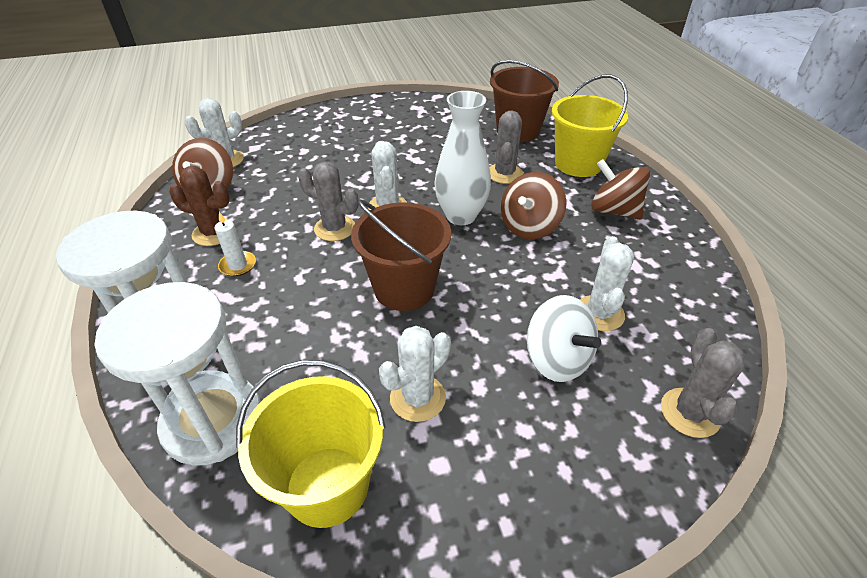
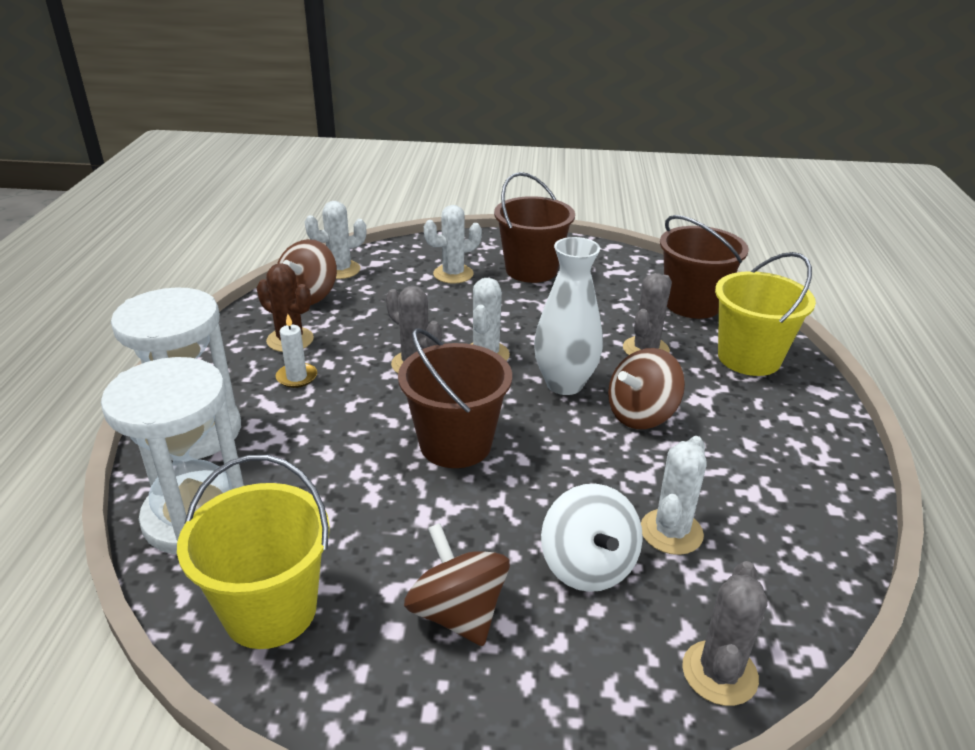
camera: 20 degrees right, 10 degrees down
(385, 128) = (531, 270): none -> brown bucket
(417, 398) = (407, 557): white cactus -> white cactus (453, 274)
(614, 210) = (763, 422): brown spinning top -> brown spinning top (457, 613)

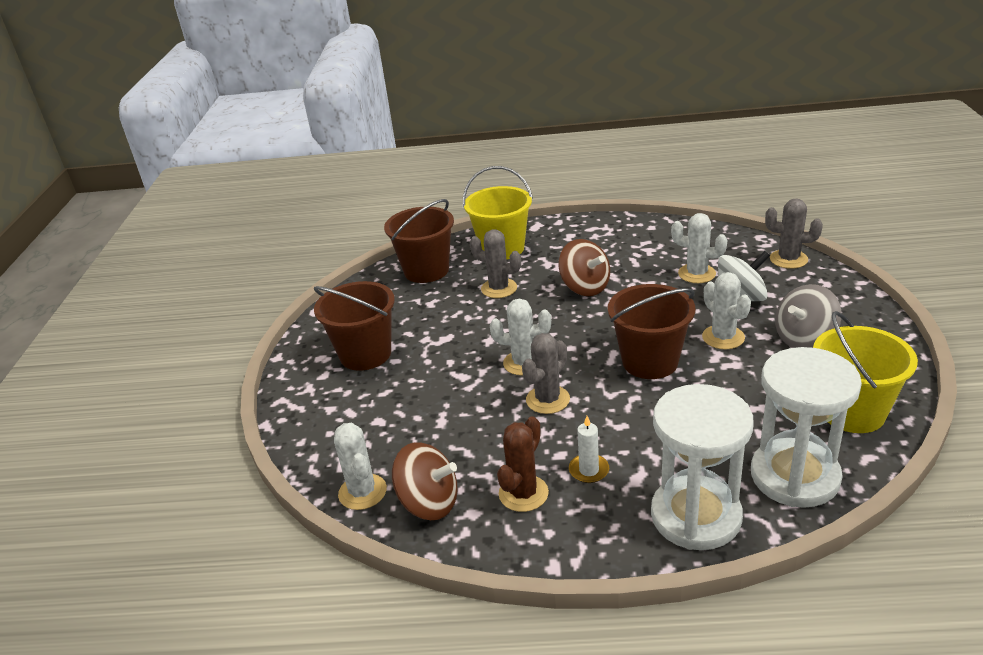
camera: 90 degrees left, 0 degrees up
(453, 274) = (374, 403): white cactus -> white cactus (723, 337)
(457, 613) = (804, 339): brown spinning top -> grey spinning top
(564, 384) = (556, 321): white vase -> none

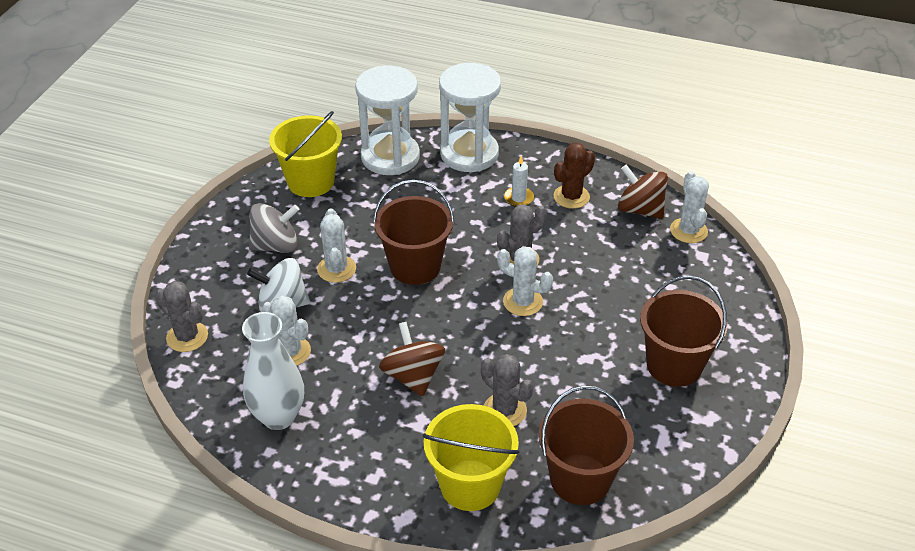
camera: 165 degrees left, 10 degrees up
(663, 241) = (278, 417): none -> white vase

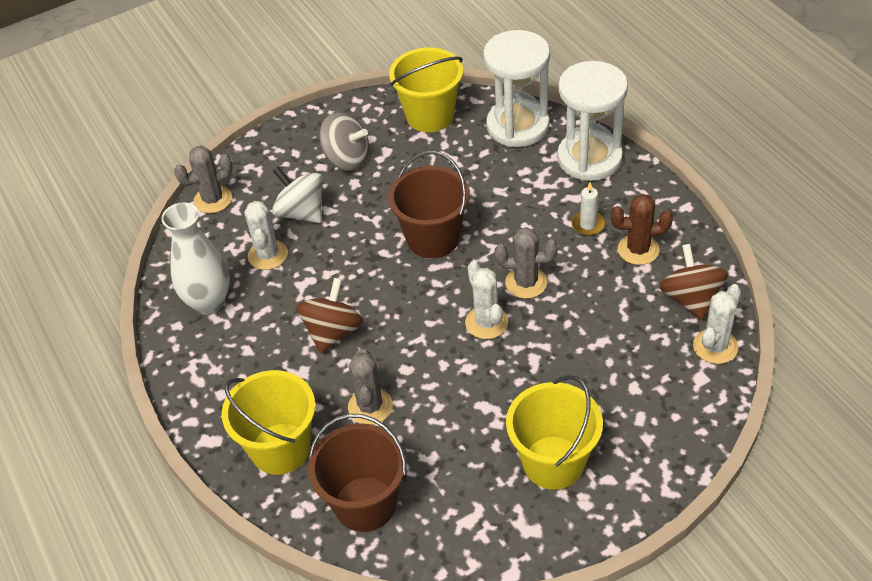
camera: 45 degrees right, 5 degrees up
(187, 337) = (213, 200): grey cactus -> grey cactus turned 75 degrees clockwise
(336, 269) = (370, 205): white cactus -> none
(674, 365) = (553, 462): brown bucket -> yellow bucket

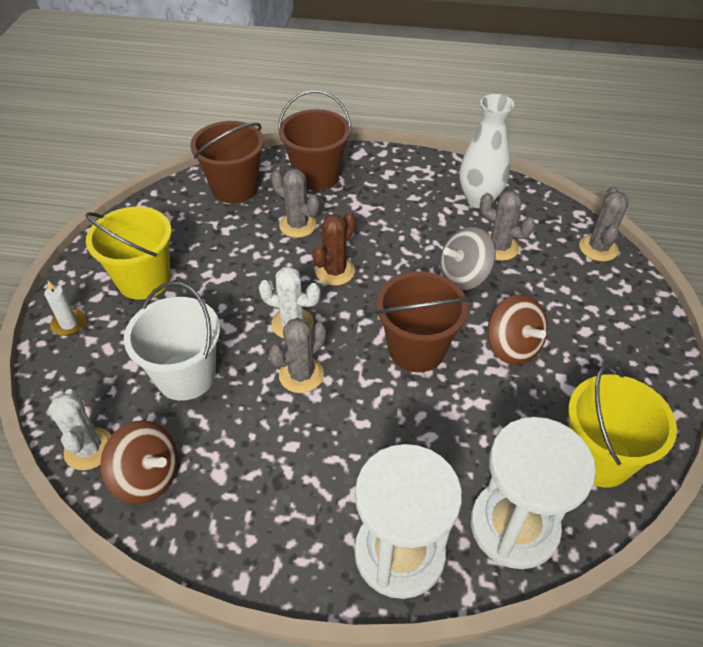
camera: 125 degrees right, 0 degrees up
(268, 255) = (499, 247): white cactus -> grey cactus
(280, 448) = (316, 176): yellow bucket -> brown bucket
(301, 212) = (532, 288): white spinning top -> none
(333, 332) = (382, 241): brown spinning top -> brown spinning top (512, 347)
(347, 159) = (581, 353): grey spinning top -> grey spinning top (464, 276)
(588, 224) = (313, 472): white candle -> white candle (69, 324)
(603, 346) = (186, 376): none -> white bucket
(638, 250) = (241, 486): brown cactus -> brown cactus (335, 271)

